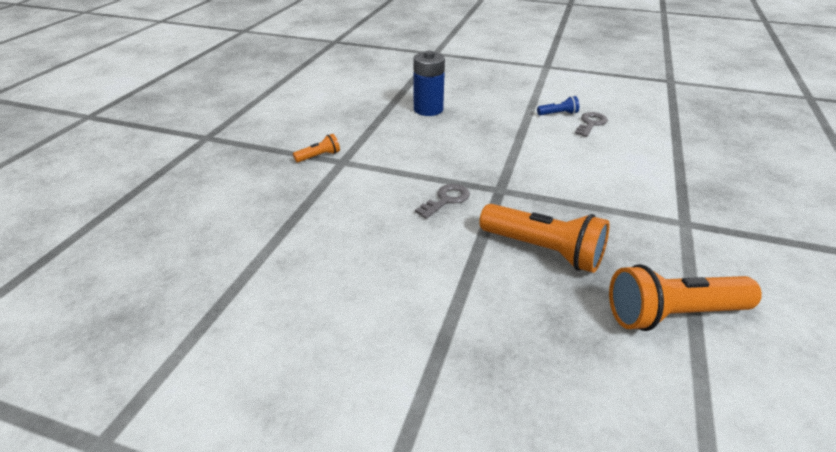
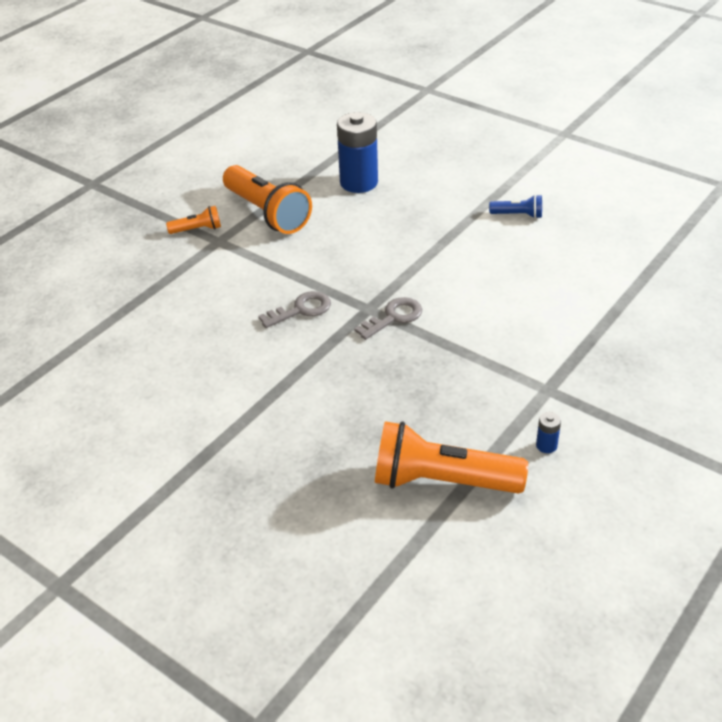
camera: 20 degrees right, 5 degrees up
(543, 250) = (363, 388): orange flashlight -> orange flashlight (267, 213)
(591, 124) = (548, 237): grey key -> grey key (394, 317)
(725, 265) = (546, 445): none -> blue battery

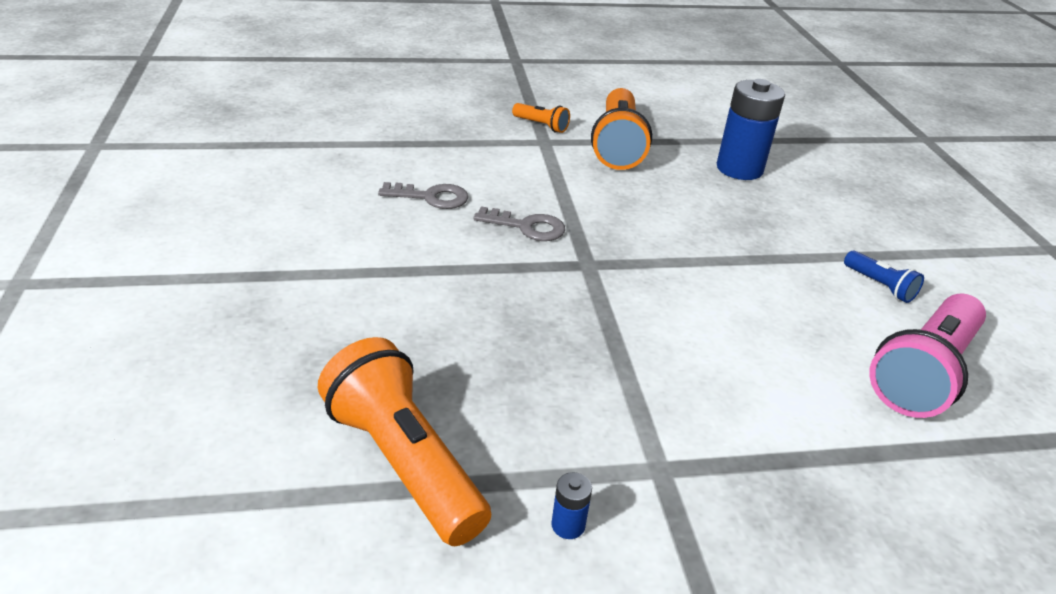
camera: 40 degrees right, 5 degrees down
(394, 317) = (600, 286): grey key -> grey key (431, 197)
(589, 253) = (923, 373): none -> pink flashlight

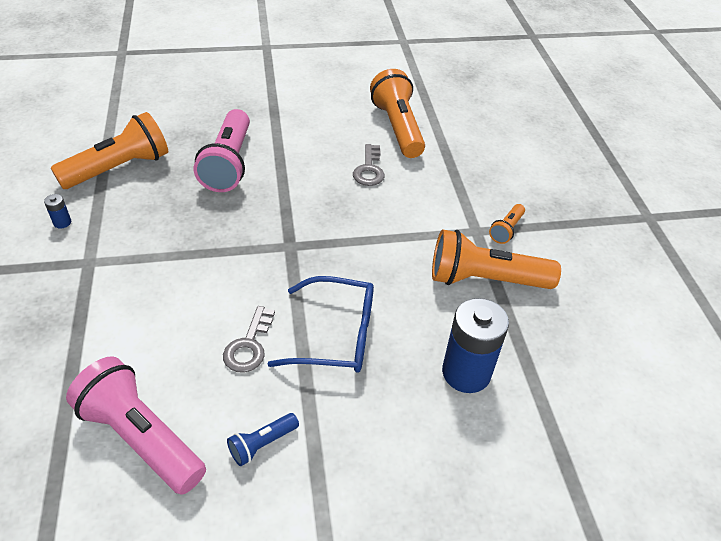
camera: 90 degrees right, 10 degrees up
(338, 169) = (397, 128): none -> orange flashlight
(404, 321) = (229, 164): none -> pink flashlight
(527, 227) = (336, 216): grey key -> grey key (249, 345)
(722, 236) = (336, 335): none -> blue glasses

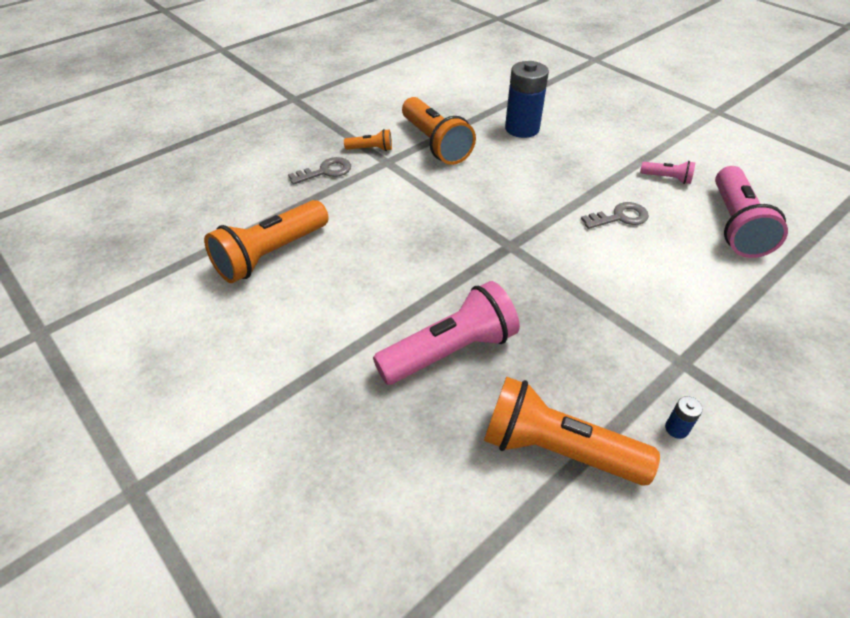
camera: 120 degrees left, 0 degrees up
(262, 444) = (667, 178): blue flashlight -> pink flashlight
(336, 335) = (560, 184): blue glasses -> none
(369, 169) = (361, 245): grey key -> grey key (325, 171)

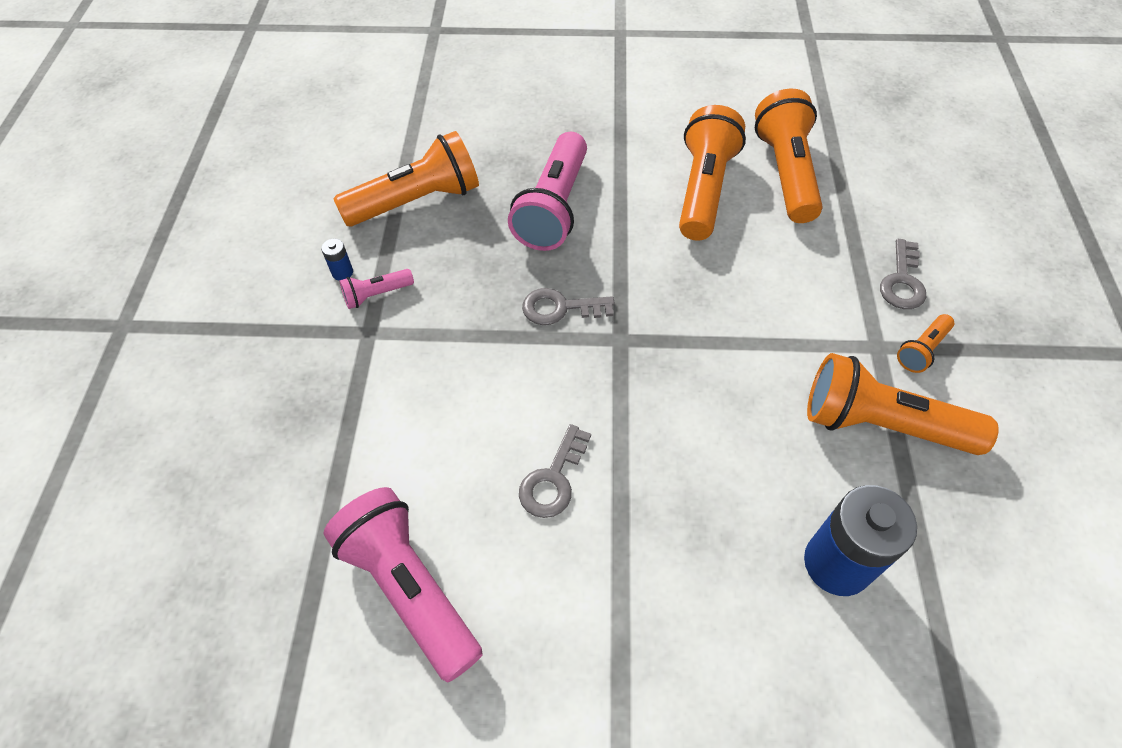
camera: 135 degrees right, 10 degrees up
(334, 283) = (703, 189): none -> orange flashlight
(527, 284) = (560, 308): none -> grey key
(667, 178) = (556, 623): pink flashlight -> pink flashlight (376, 295)

